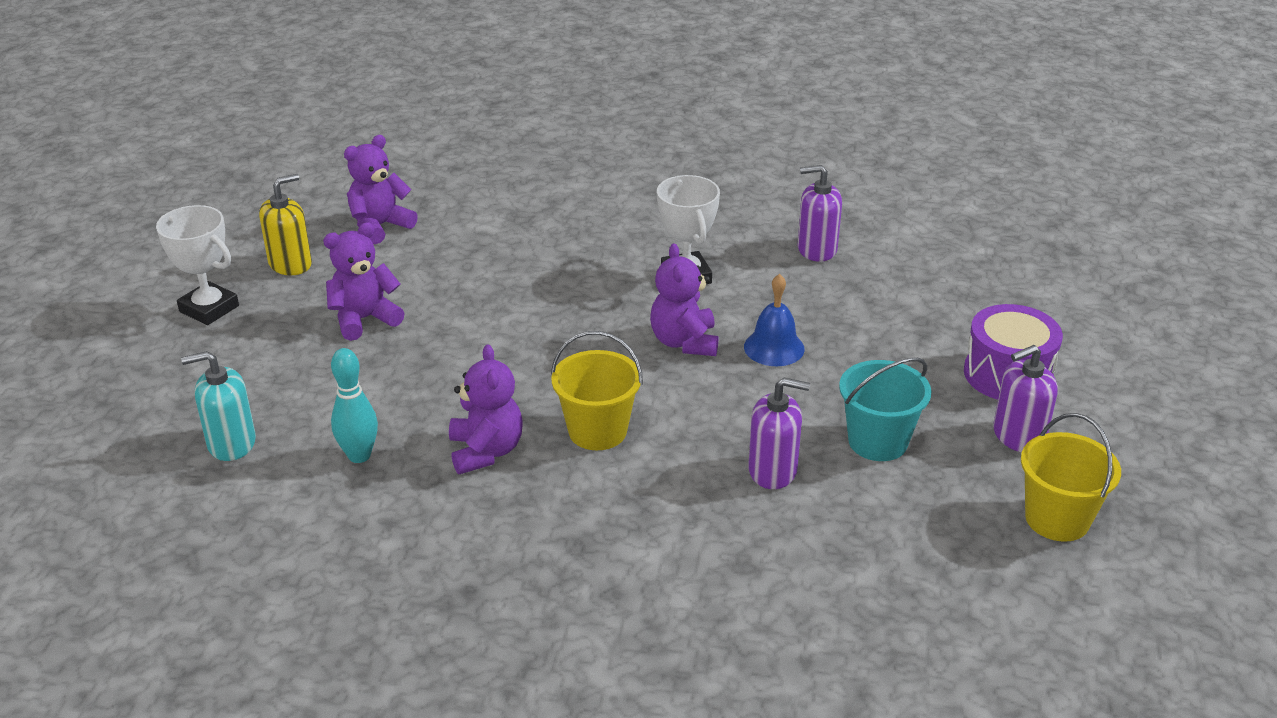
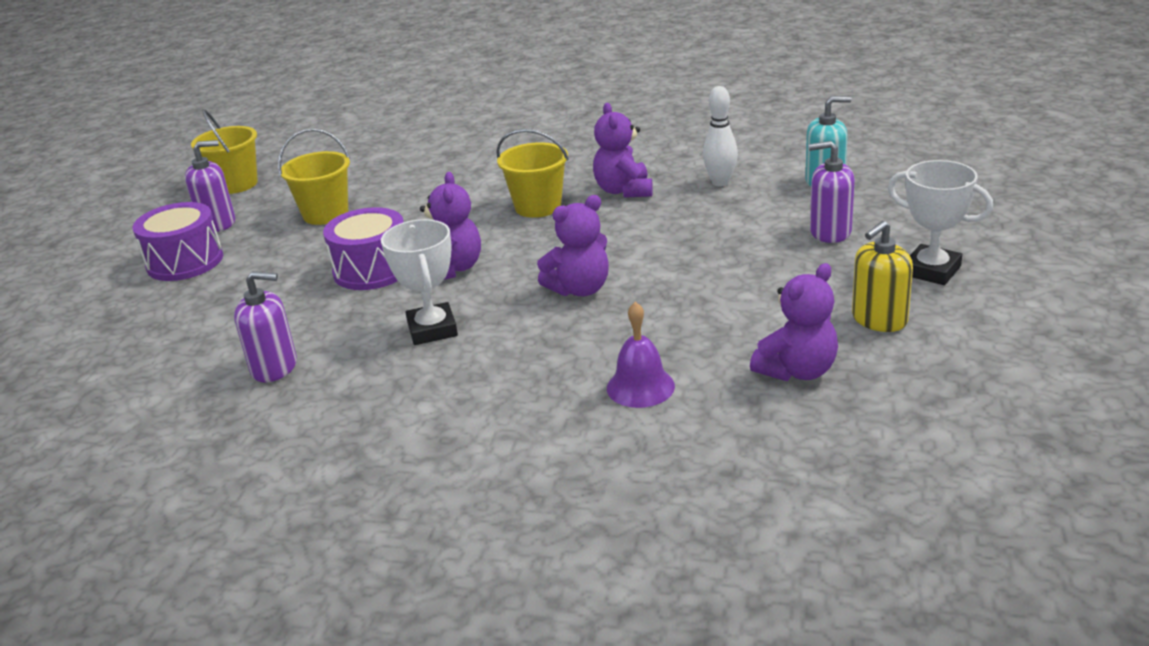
camera: 175 degrees left, 5 degrees down
(359, 455) = (720, 182): turquoise bowling pin -> white bowling pin
(364, 319) = (764, 270): purple teddy bear -> purple teddy bear (580, 289)
(504, 220) = (640, 387): none -> purple bell
(773, 471) = (412, 194): purple soap dispenser -> purple soap dispenser (830, 232)
(774, 347) = (372, 270): blue bell -> purple drum
(878, 441) = (325, 214): turquoise bucket -> yellow bucket

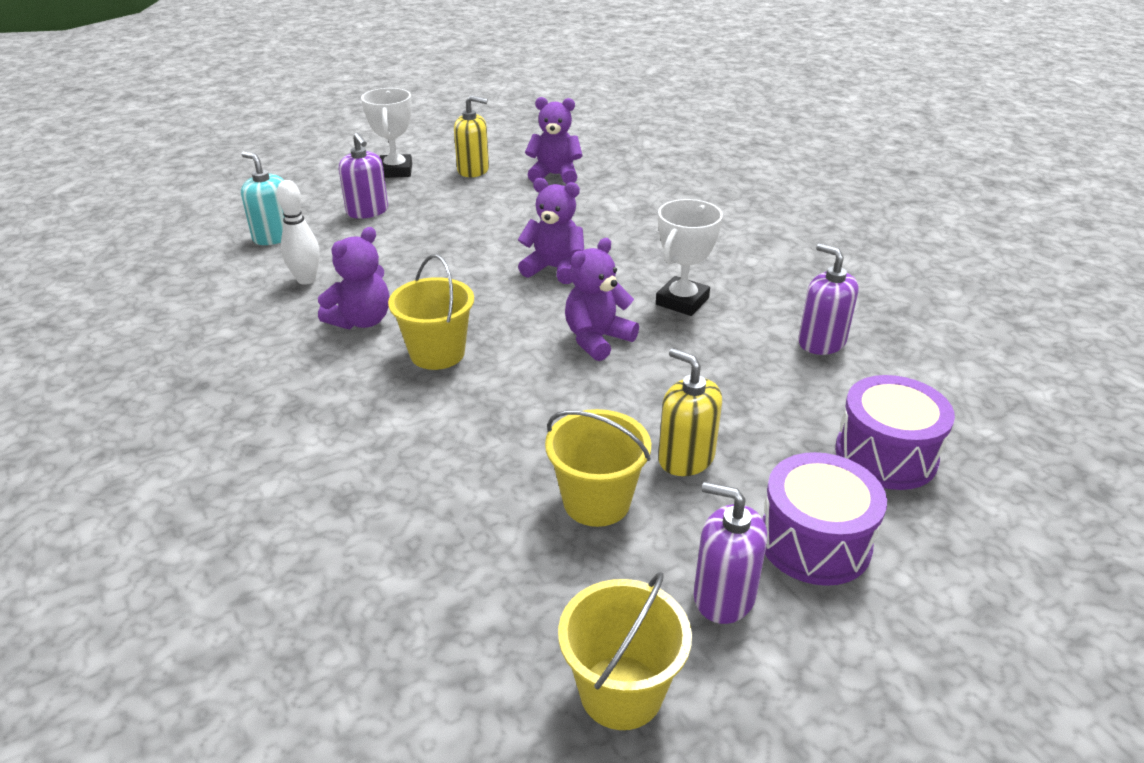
camera: 135 degrees left, 5 degrees up
(299, 252) = (686, 458): none -> yellow soap dispenser
(372, 270) = (651, 384): purple drum -> purple drum (885, 455)
(640, 387) = (630, 207): purple bell -> none

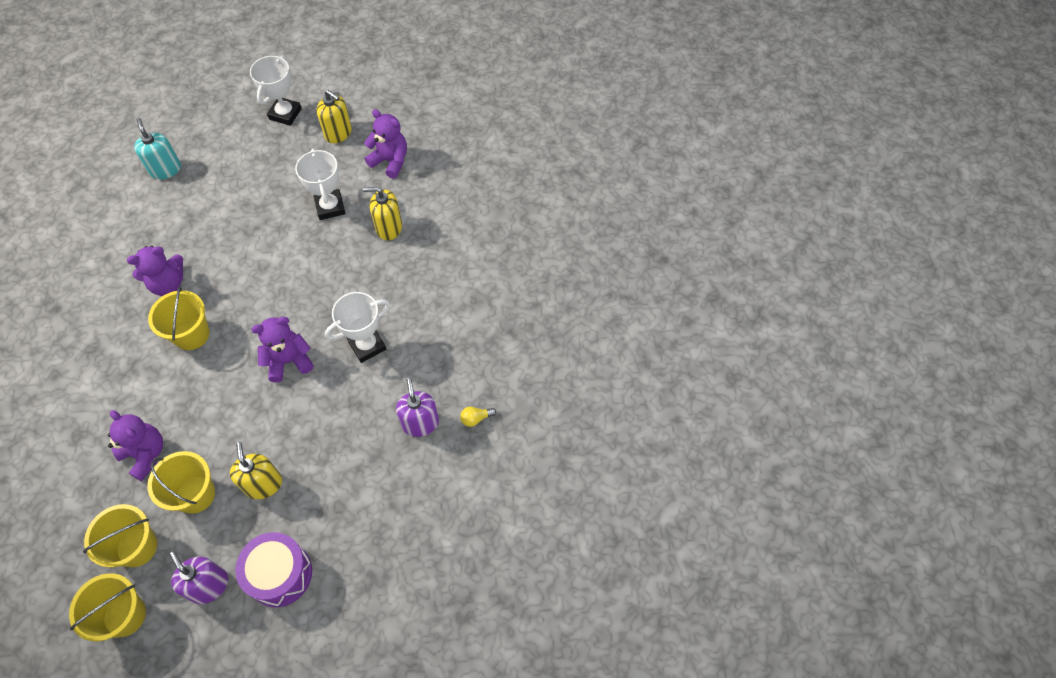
camera: 25 degrees right, 25 degrees up
(306, 280) = (160, 227): white bowling pin -> none
(367, 211) = (238, 161): purple soap dispenser -> none
(519, 217) = (330, 207): none -> white trophy
(554, 269) = (313, 277): purple teddy bear -> purple teddy bear (145, 454)
(560, 595) = (137, 547): none -> yellow bucket
(605, 215) = (389, 227): none -> yellow soap dispenser
(879, 320) = (476, 418): none -> yellow light bulb
(885, 455) = (371, 533): purple drum -> none

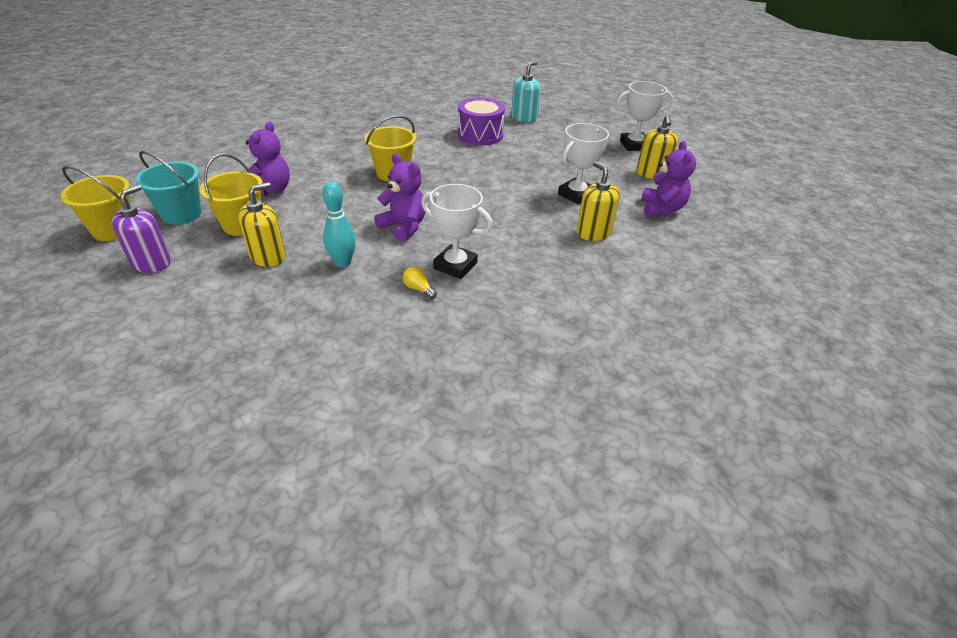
camera: 60 degrees right, 20 degrees down
(137, 547) = (181, 214): yellow bucket -> turquoise bucket
(168, 284) = (429, 150): purple teddy bear -> none
(280, 574) = (172, 300): purple drum -> purple drum (480, 135)
(310, 427) = (343, 262): none -> turquoise bowling pin
(420, 423) = (392, 335): purple soap dispenser -> none
(476, 418) = (426, 380): yellow light bulb -> yellow light bulb (418, 289)

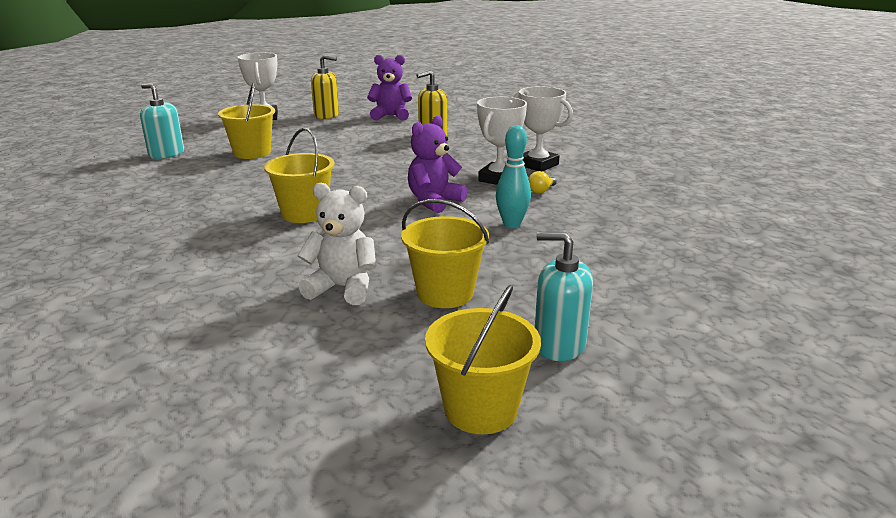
camera: 90 degrees left, 15 degrees down
(151, 263) = (559, 345): purple soap dispenser -> turquoise soap dispenser
(181, 214) = (420, 351): turquoise bucket -> none
(268, 257) = (515, 265): yellow soap dispenser -> none
(270, 190) = (343, 288): purple teddy bear -> white teddy bear
(480, 135) = (207, 173): purple drum -> none
(529, 147) = (252, 153): none -> yellow bucket
(576, 195) = (365, 138): white trophy -> white trophy (537, 165)

